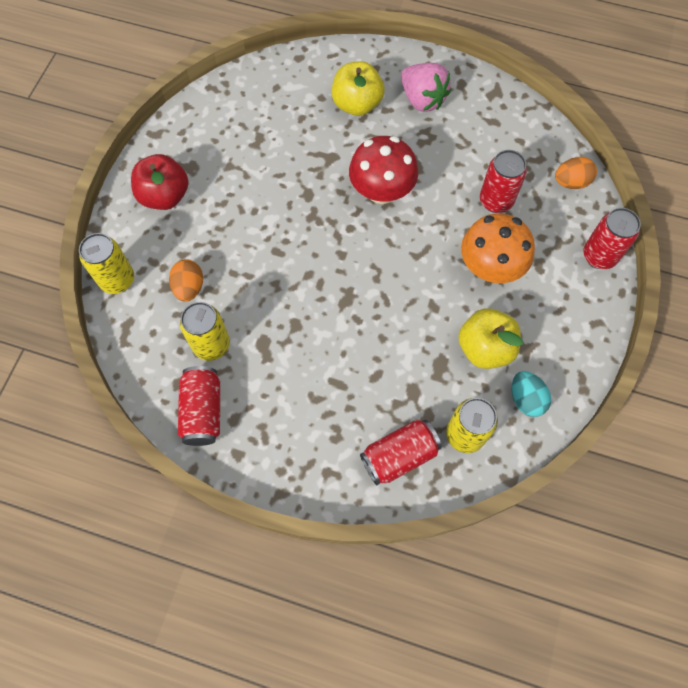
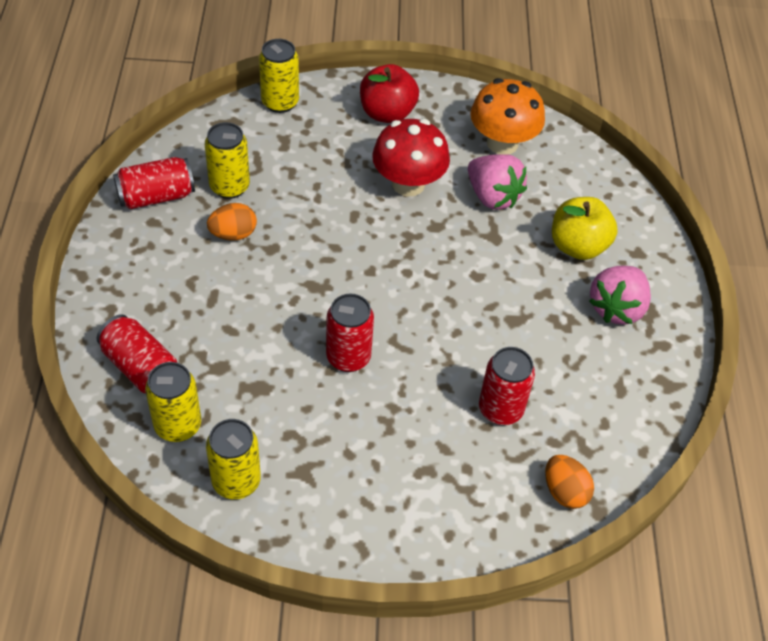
camera: 70 degrees right, 15 degrees down
(189, 287) = (288, 156): orange egg -> orange egg (233, 234)
(288, 145) = (492, 196): none -> pink strawberry
(381, 191) = (467, 291): red mushroom -> red mushroom (408, 184)
(485, 348) = (291, 428): yellow apple -> none
(490, 267) = (403, 417): orange mushroom -> orange mushroom (502, 143)
(526, 399) = (236, 481): turquoise egg -> yellow can
(599, 256) = (463, 540): red can -> red can (348, 357)

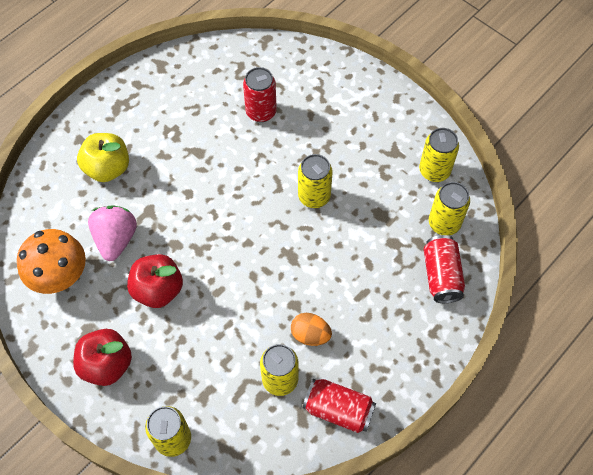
camera: 135 degrees left, 10 degrees up
(348, 357) = (314, 196): red can -> yellow can
(408, 184) = (158, 290): red mushroom -> red apple
(564, 491) = (273, 56): orange egg -> none
(617, 308) = (134, 118): pink strawberry -> none

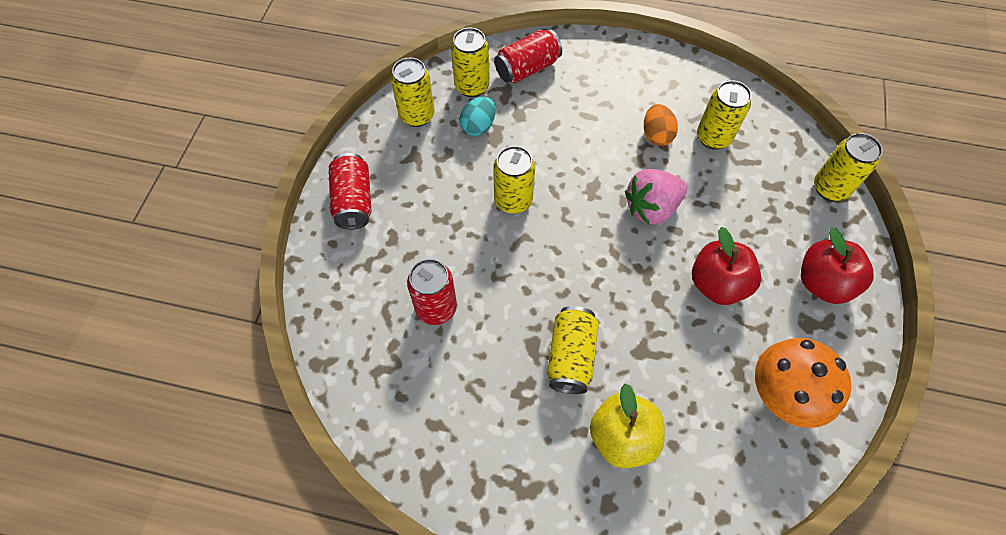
camera: 120 degrees left, 0 degrees up
(116, 239) = (698, 363): pink strawberry -> pink strawberry (651, 208)
(175, 169) = (570, 356): none -> yellow can
(338, 410) = (702, 87): red can -> red can (353, 201)
(398, 208) = (478, 126): none -> turquoise egg

